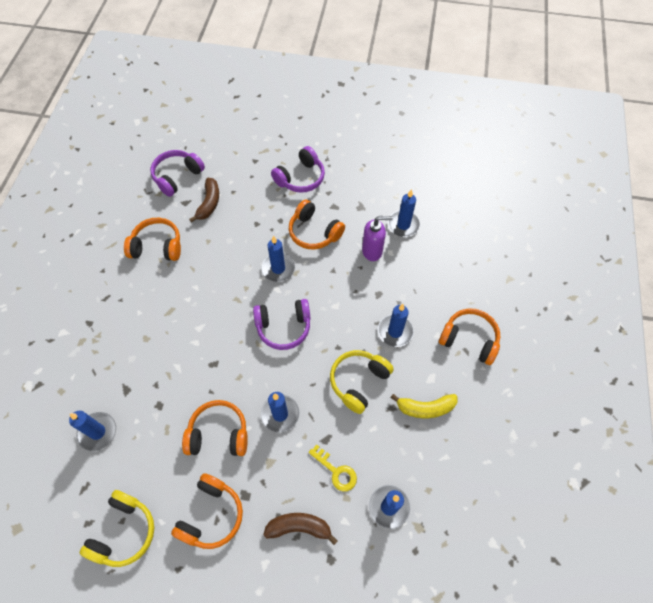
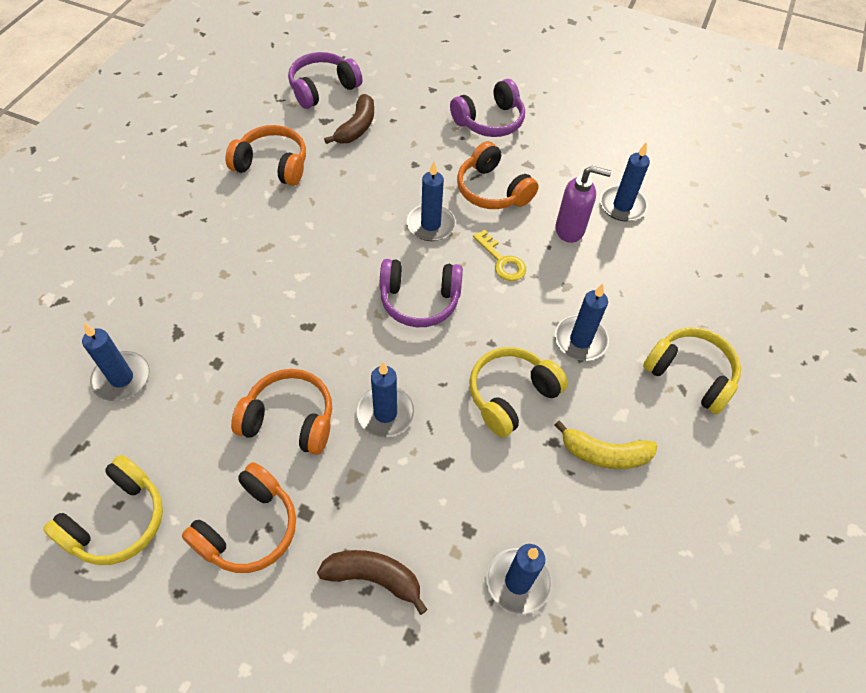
camera: 10 degrees right, 5 degrees down
(336, 471) = (449, 511): yellow key -> yellow key (502, 261)
(469, 339) = (690, 374): orange headphones -> yellow headphones

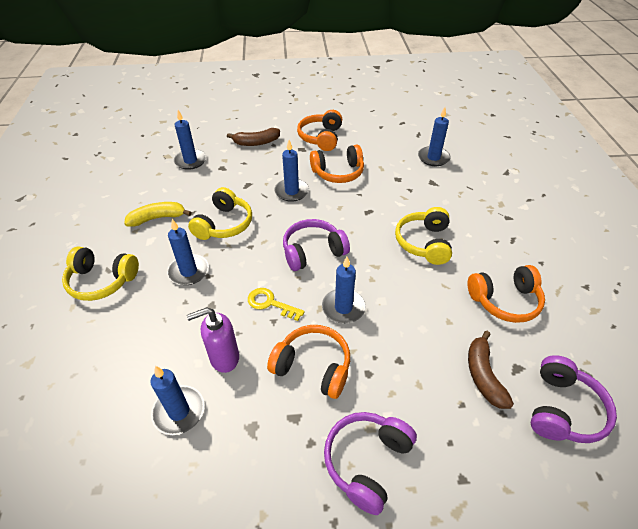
camera: 155 degrees right, 10 degrees down
(117, 521) = (375, 123): yellow headphones -> yellow headphones (424, 243)

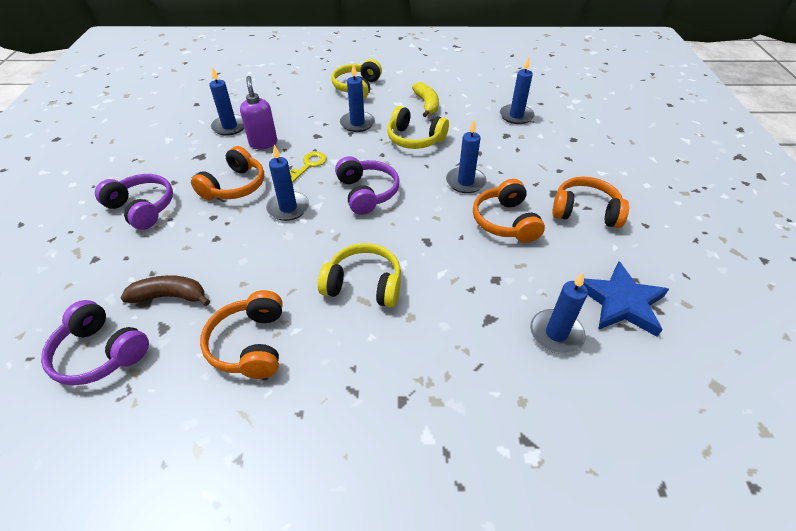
camera: 95 degrees right, 0 degrees up
(256, 142) = (560, 157): brown banana -> none
(401, 133) = (621, 302): none -> blue star

